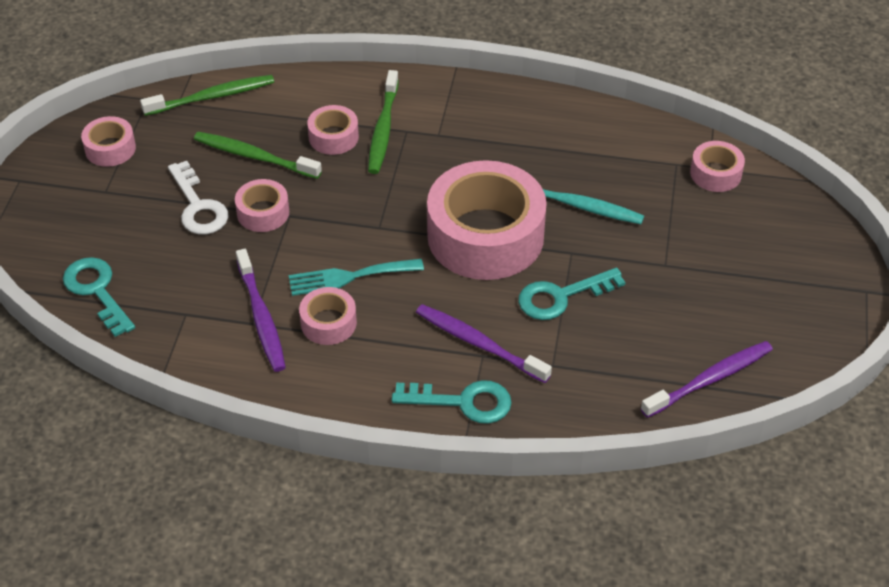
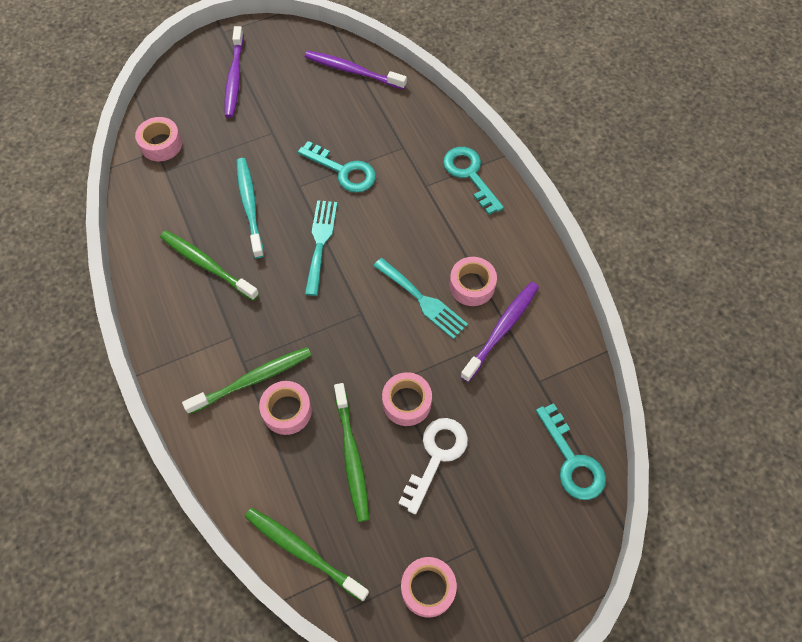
camera: 125 degrees left, 15 degrees up
(97, 291) = (572, 461): turquoise key -> turquoise key turned 45 degrees counterclockwise
(479, 344) = (418, 192): purple toothbrush -> purple toothbrush (234, 78)
(485, 236) = (320, 242): pink tape -> turquoise fork
(531, 148) = (207, 265): none -> green toothbrush

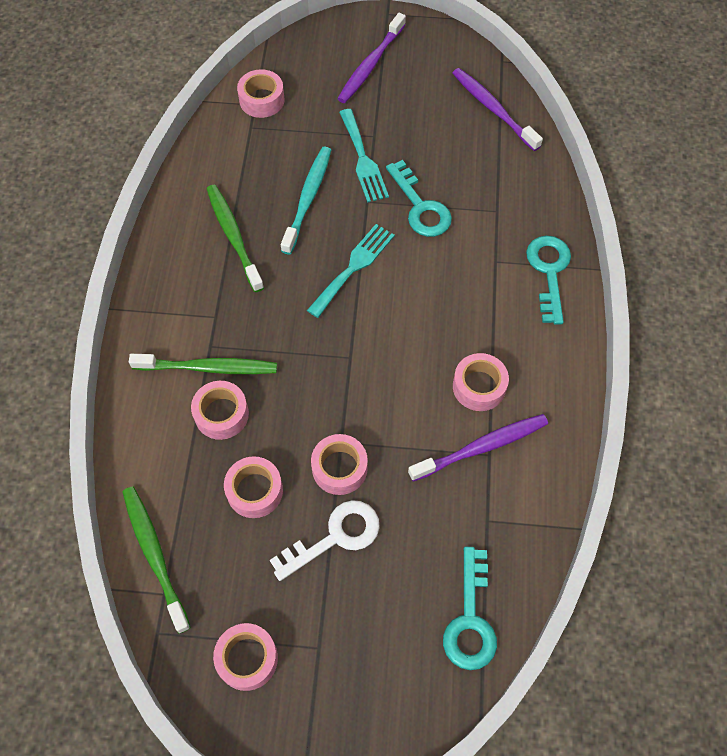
camera: 30 degrees right, 0 degrees up
(352, 456) = (255, 491): green toothbrush -> pink tape
(422, 300) = (419, 375): turquoise fork -> turquoise fork (363, 159)

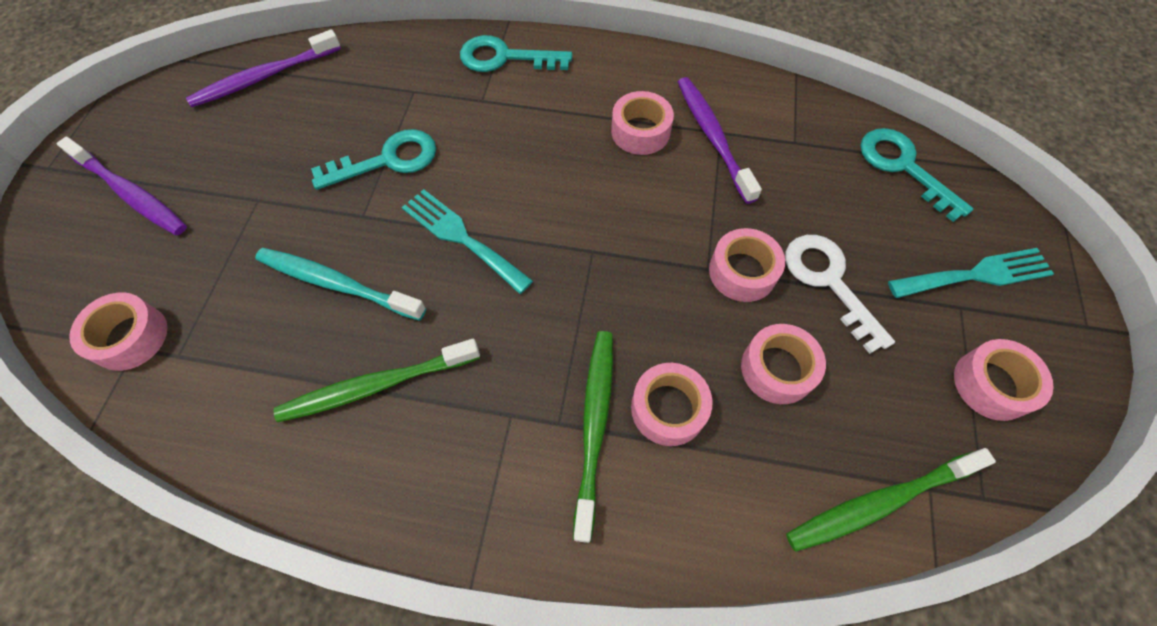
camera: 85 degrees left, 0 degrees up
(363, 159) = (293, 215): turquoise fork -> turquoise fork (976, 275)
(470, 620) = (903, 167): turquoise key -> turquoise key turned 135 degrees counterclockwise

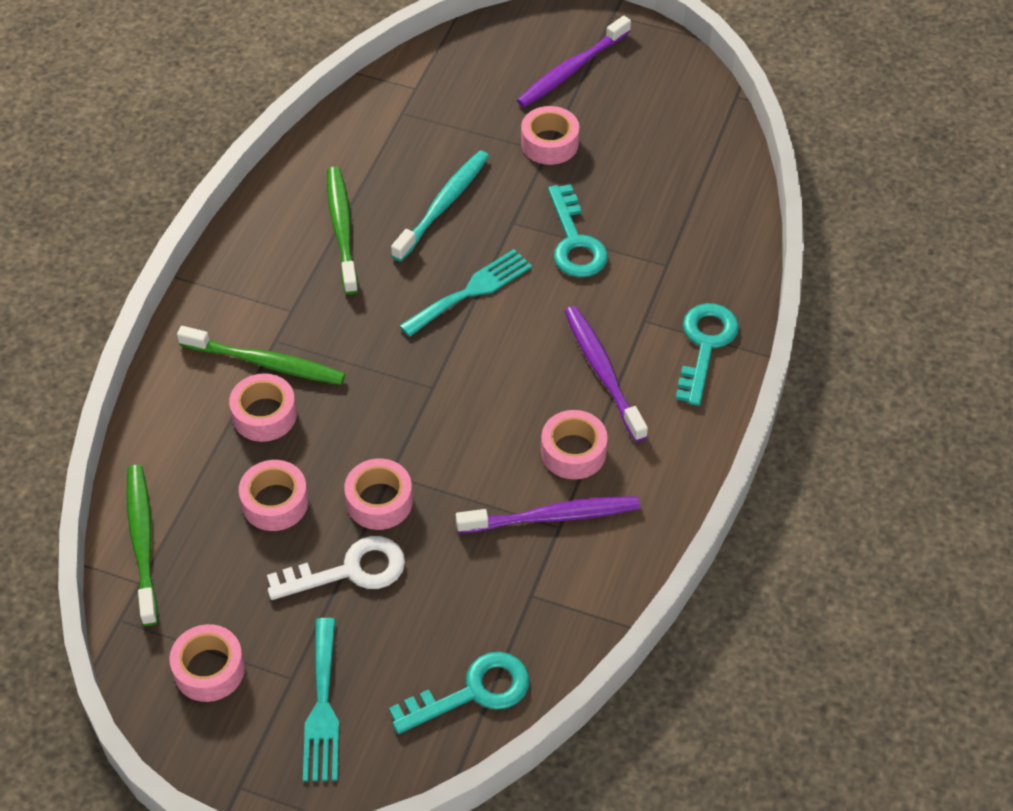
camera: 100 degrees right, 10 degrees down
(130, 337) = (426, 85): pink tape -> pink tape (549, 143)
(264, 77) = (705, 149): purple toothbrush -> purple toothbrush (603, 372)

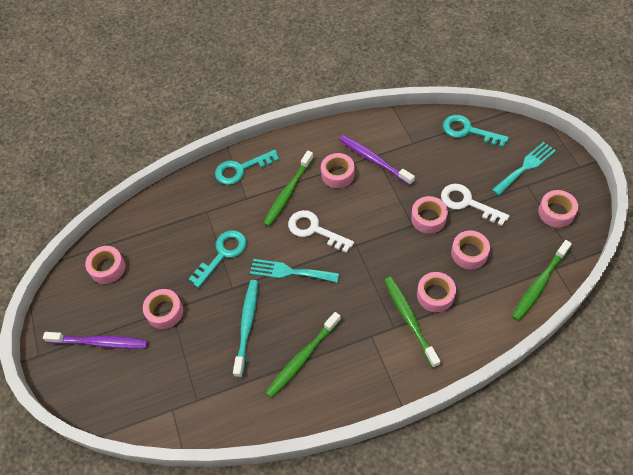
camera: 125 degrees left, 5 degrees up
(443, 205) = (247, 325): turquoise toothbrush -> turquoise toothbrush turned 105 degrees clockwise
(506, 359) = (314, 230): none -> white key
(603, 372) = (288, 192): purple toothbrush -> green toothbrush
(676, 124) = (107, 268): none -> pink tape

